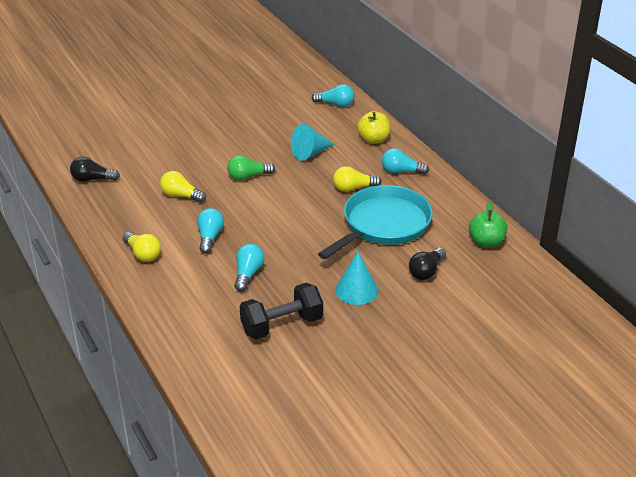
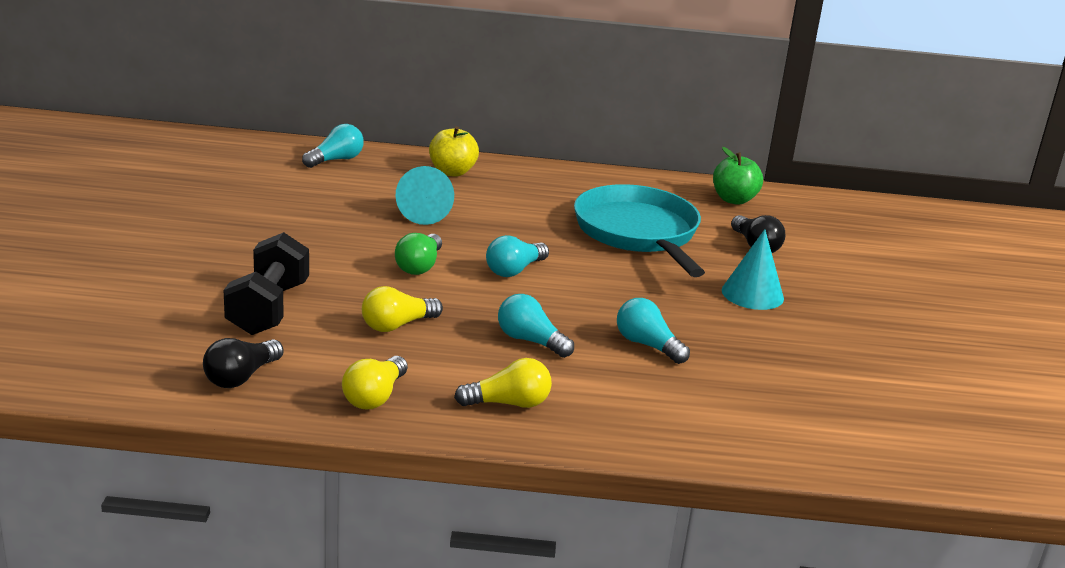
camera: 60 degrees left, 10 degrees down
(282, 325) = (780, 362): black dumbbell -> black dumbbell (268, 309)
(353, 188) = (540, 219): yellow light bulb -> yellow light bulb (375, 397)
(401, 171) = (542, 184): turquoise light bulb -> turquoise light bulb (514, 270)

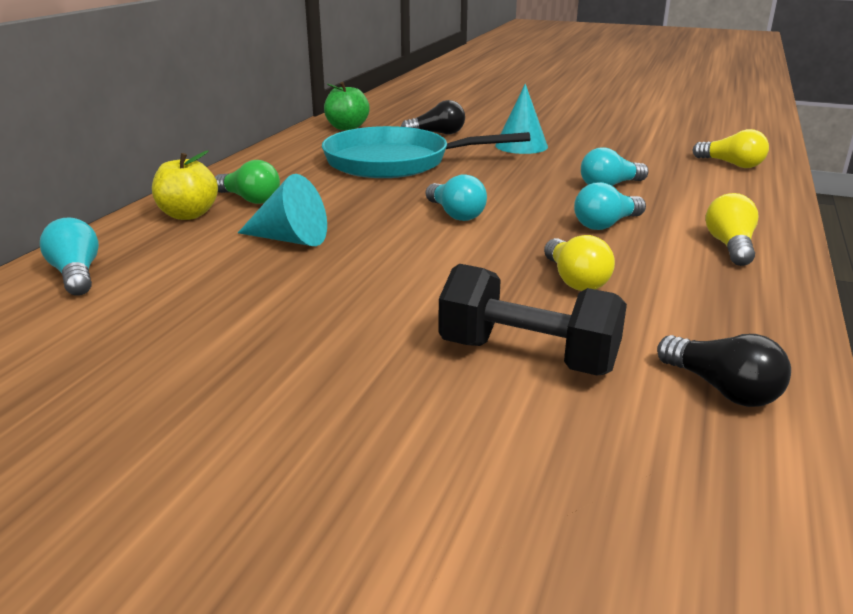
camera: 70 degrees left, 0 degrees up
(375, 397) = (741, 307): yellow light bulb -> yellow light bulb (731, 164)
(419, 266) = (430, 255): green light bulb -> green light bulb (250, 199)

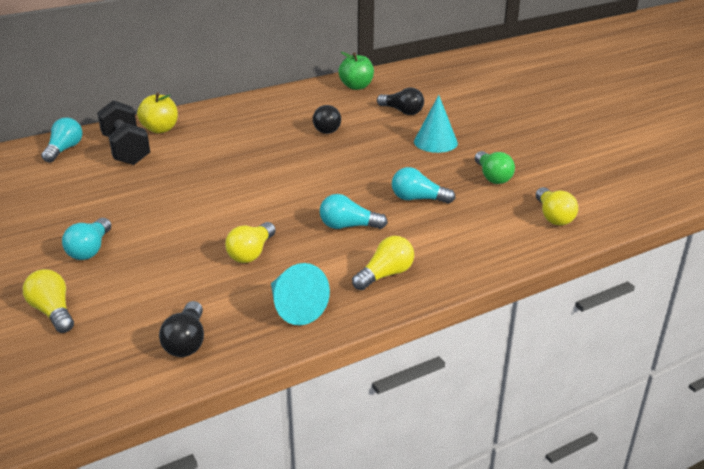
camera: 40 degrees right, 5 degrees up
(250, 199) = (203, 129): green light bulb -> green light bulb (492, 177)
(290, 239) = (175, 165): turquoise cone -> turquoise cone (294, 308)
(394, 162) = (327, 128): turquoise pan -> black light bulb
(455, 214) = (282, 182): turquoise light bulb -> turquoise light bulb (90, 250)
(493, 452) = (53, 312): none -> yellow light bulb
(527, 356) = (145, 281): black dumbbell -> black dumbbell (126, 150)

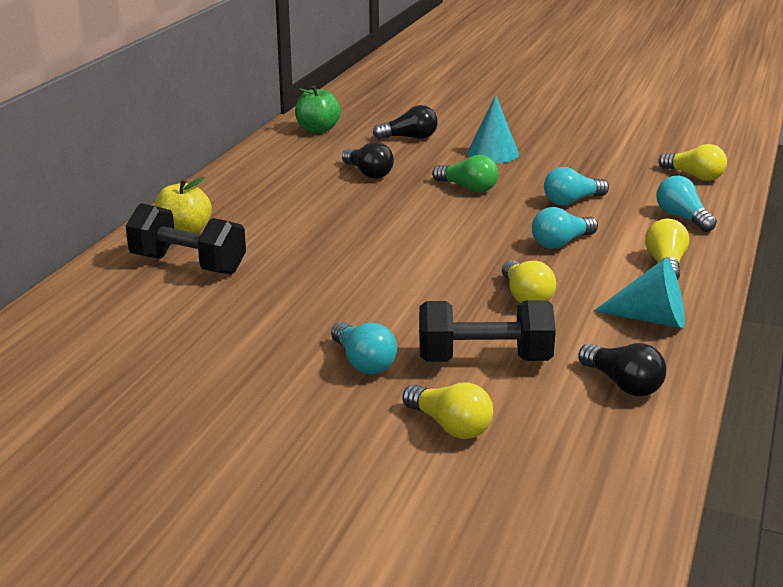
camera: 40 degrees left, 5 degrees down
(53, 312) = (450, 426): yellow light bulb -> yellow light bulb turned 150 degrees counterclockwise
(64, 149) = (106, 292): turquoise light bulb -> turquoise light bulb (682, 218)
(148, 282) = (484, 360): none -> black dumbbell
(492, 177) = (593, 164): green light bulb -> green light bulb (468, 188)

